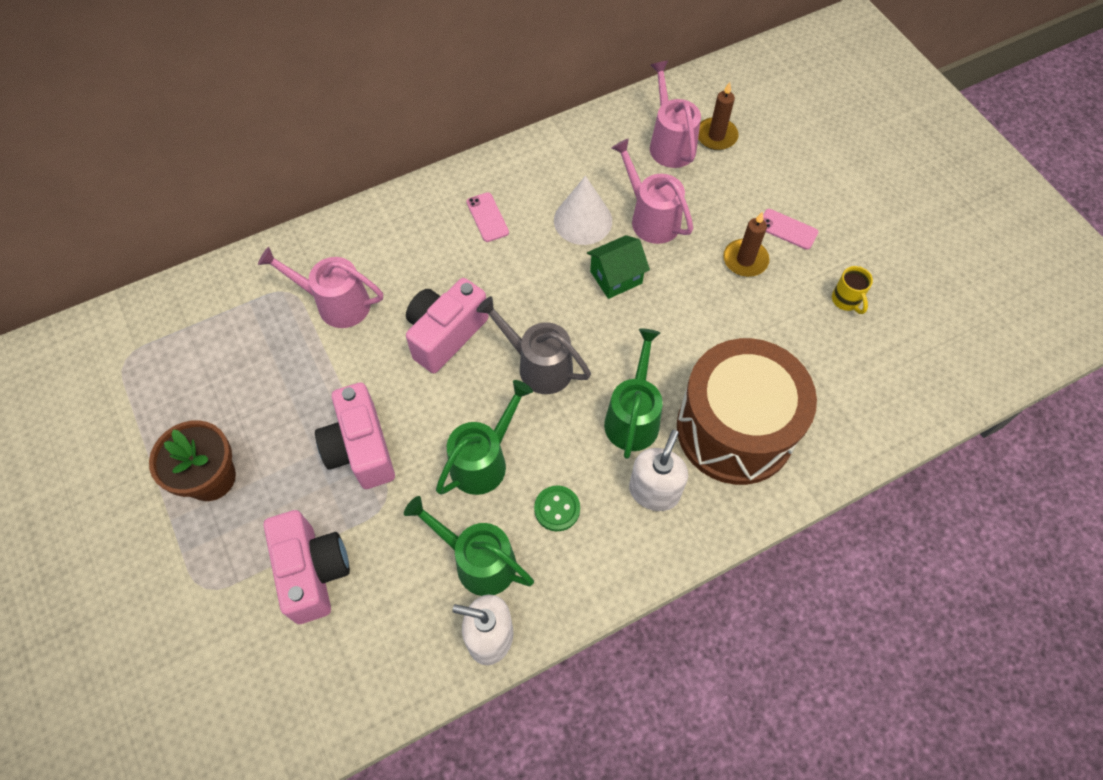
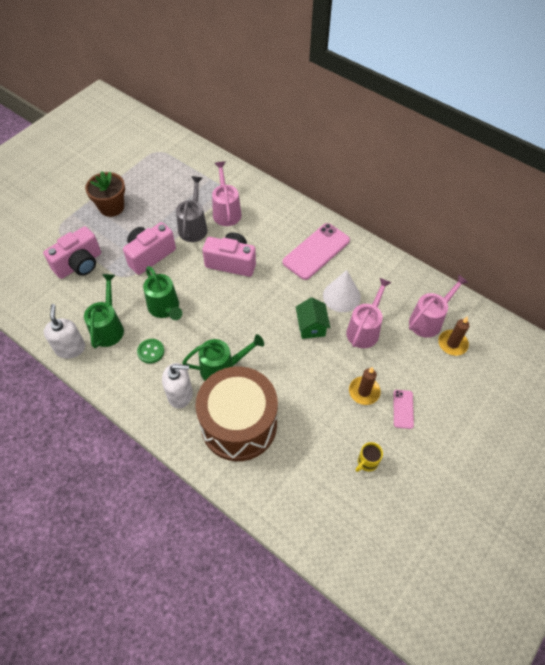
camera: 65 degrees right, 5 degrees down
(484, 460) = (165, 308): green watering can -> green watering can turned 45 degrees clockwise
(487, 217) = (316, 251): pink phone -> pink phone, size x2.04
(538, 365) = (233, 311): grey watering can -> grey watering can (193, 226)
(616, 277) = (311, 327): green house -> green house turned 45 degrees clockwise

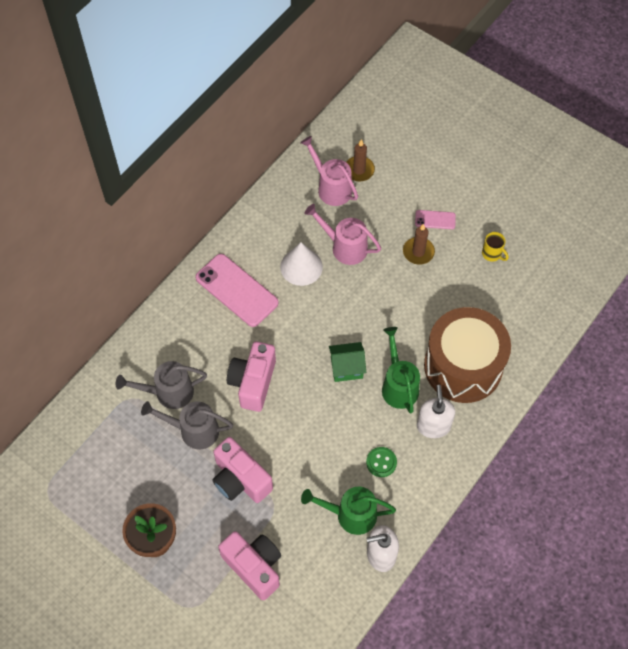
camera: 90 degrees left, 5 degrees up
(165, 308) = (321, 452): green watering can -> none
(226, 211) = (168, 392): pink watering can -> grey watering can
(311, 327) = (342, 297): green house -> green house (346, 368)

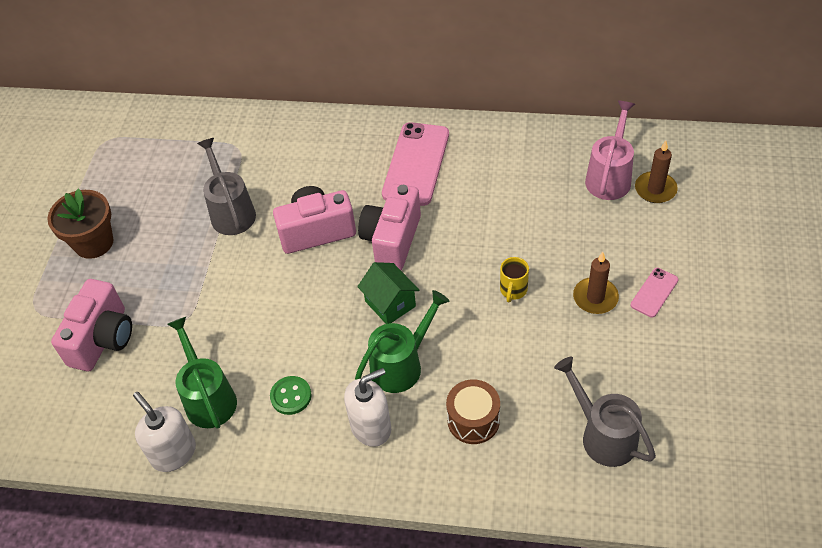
camera: 65 degrees right, 10 degrees down
(168, 392) = (261, 171): grey watering can -> grey watering can (603, 435)
(240, 479) = (197, 277): pink camera -> pink camera (392, 240)
(301, 267) = (487, 201): white cone -> none
(344, 247) = (543, 226): pink watering can -> none
(435, 220) = (654, 292): pink phone -> pink phone turned 60 degrees clockwise
(463, 366) = (473, 420): brown drum -> brown drum, size x0.46
(492, 254) = (658, 375): yellow mug -> yellow mug (513, 290)

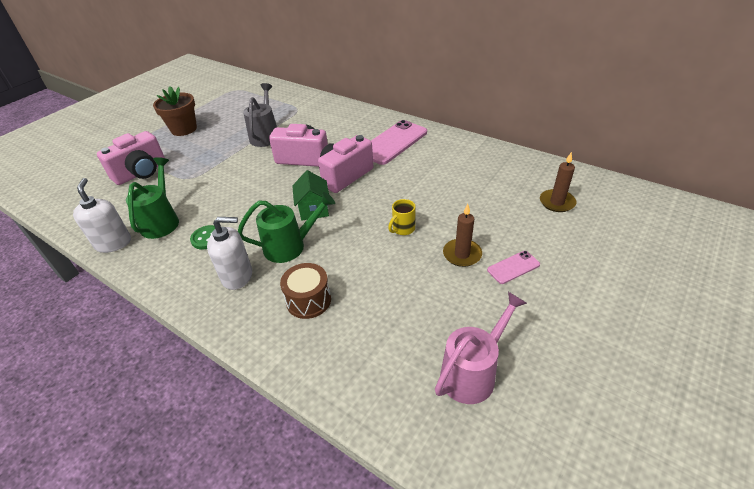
camera: 25 degrees right, 10 degrees down
(603, 435) = (399, 353): grey watering can -> none
(609, 176) = (524, 185): pink watering can -> pink watering can (473, 372)

